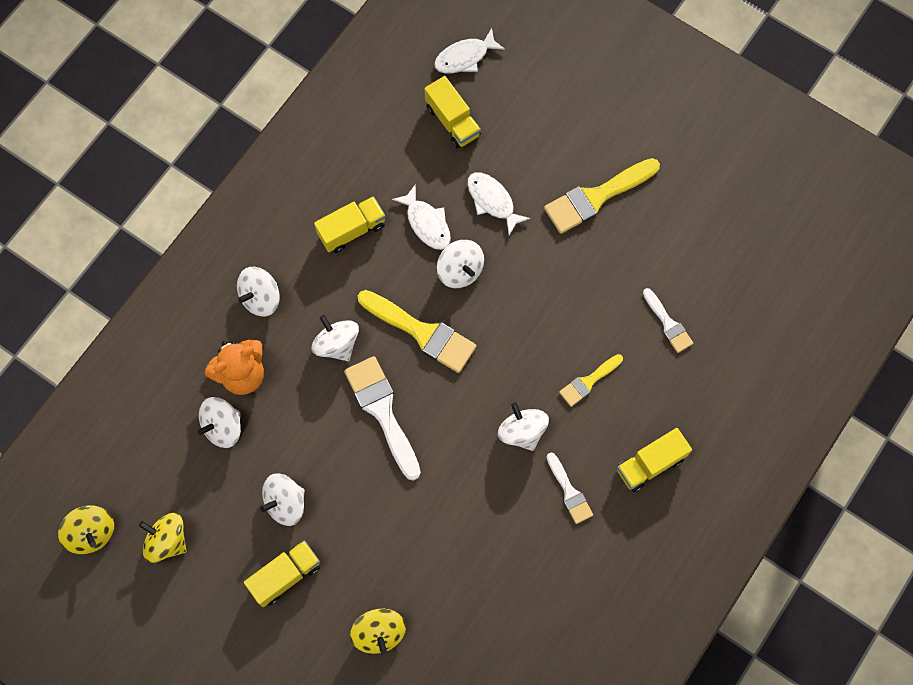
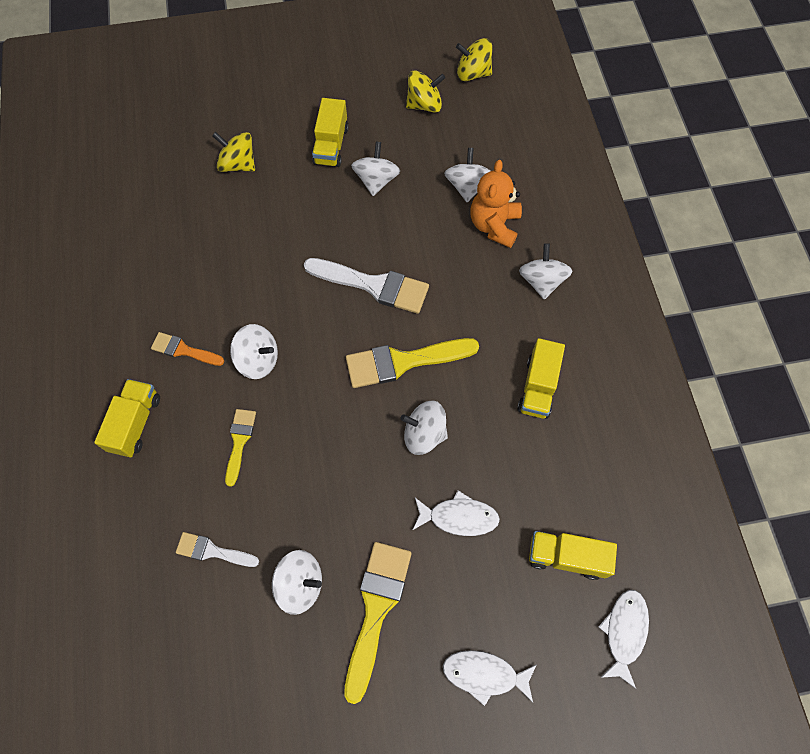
camera: 135 degrees right, 5 degrees down
(337, 344) = (454, 299): white spinning top -> white spinning top (300, 584)
(426, 223) = (489, 447): white fish -> white fish (484, 674)
(569, 492) = (183, 350): white brush -> orange brush

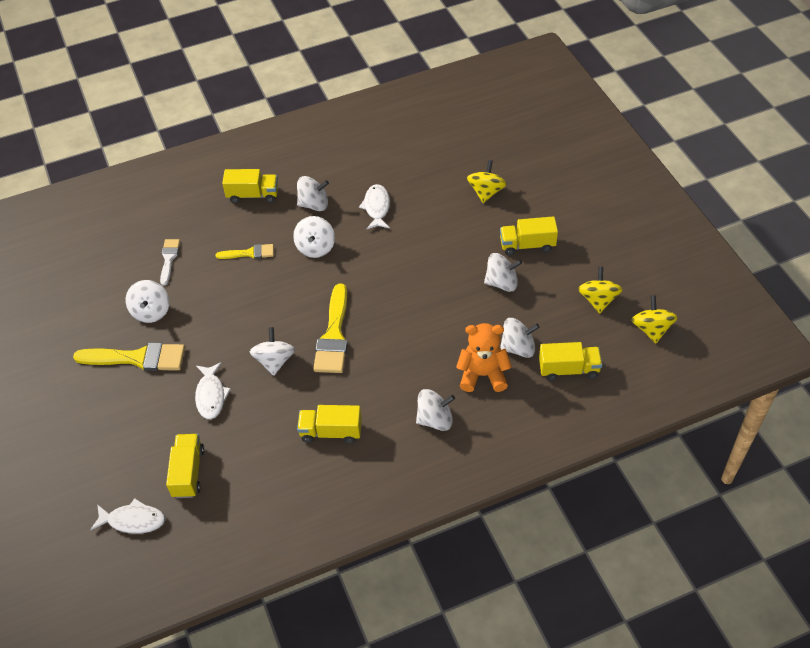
camera: 80 degrees right, 15 degrees down
(183, 350) = (314, 204): orange brush -> white spinning top
(374, 285) = (398, 302): white brush -> none
(403, 362) = (333, 335): yellow brush -> yellow brush turned 150 degrees counterclockwise
(424, 105) = (598, 300): yellow spinning top -> yellow spinning top turned 150 degrees counterclockwise
(484, 674) = (97, 431): white fish -> white fish (377, 207)
(504, 151) = (568, 369): none -> yellow truck

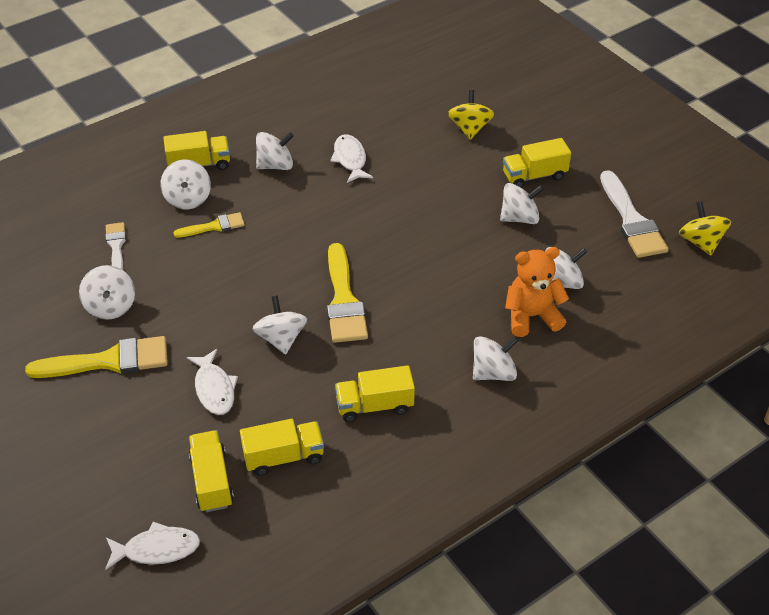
camera: 15 degrees left, 5 degrees down
(315, 247) = (292, 210): white spinning top -> white spinning top (188, 199)
(568, 369) = (625, 296): yellow truck -> yellow truck (284, 457)
(598, 300) = (632, 220): yellow spinning top -> white brush

